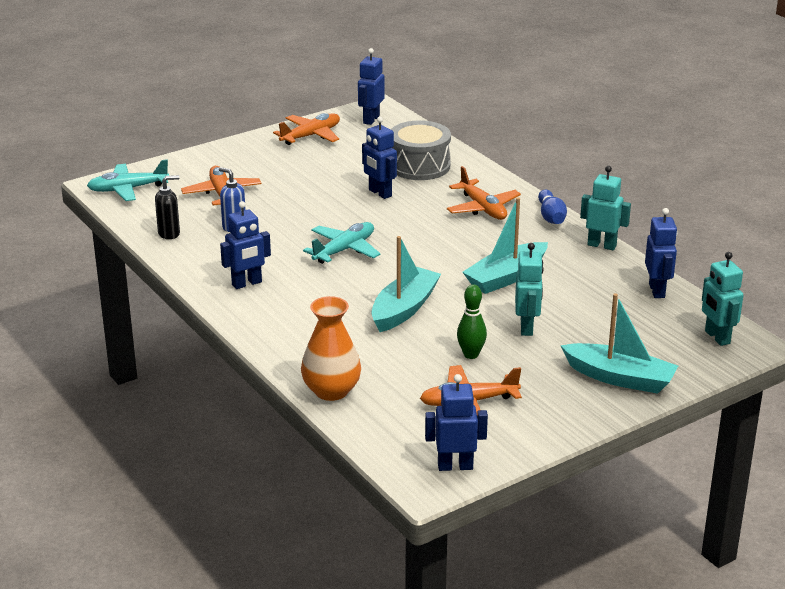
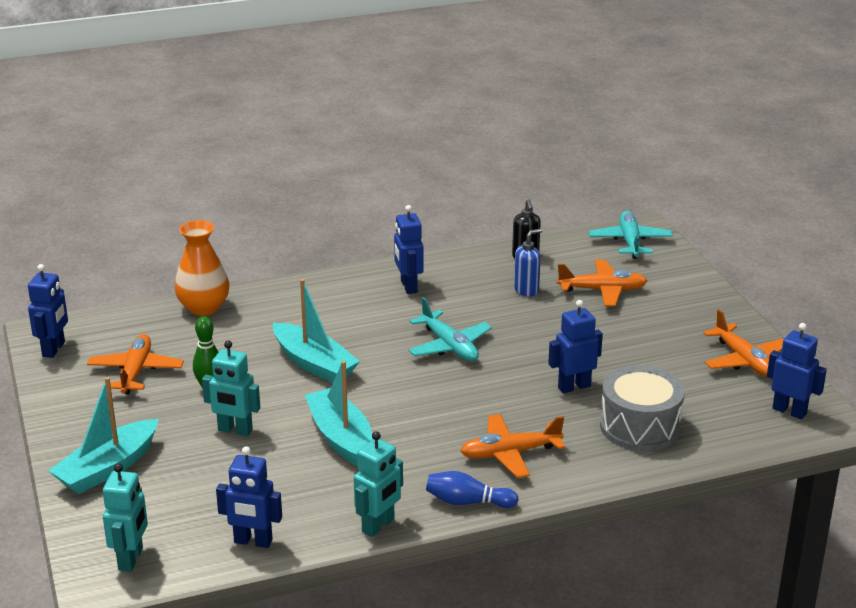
camera: 105 degrees right, 0 degrees up
(717, 337) = (131, 559): turquoise robot -> turquoise robot turned 105 degrees clockwise

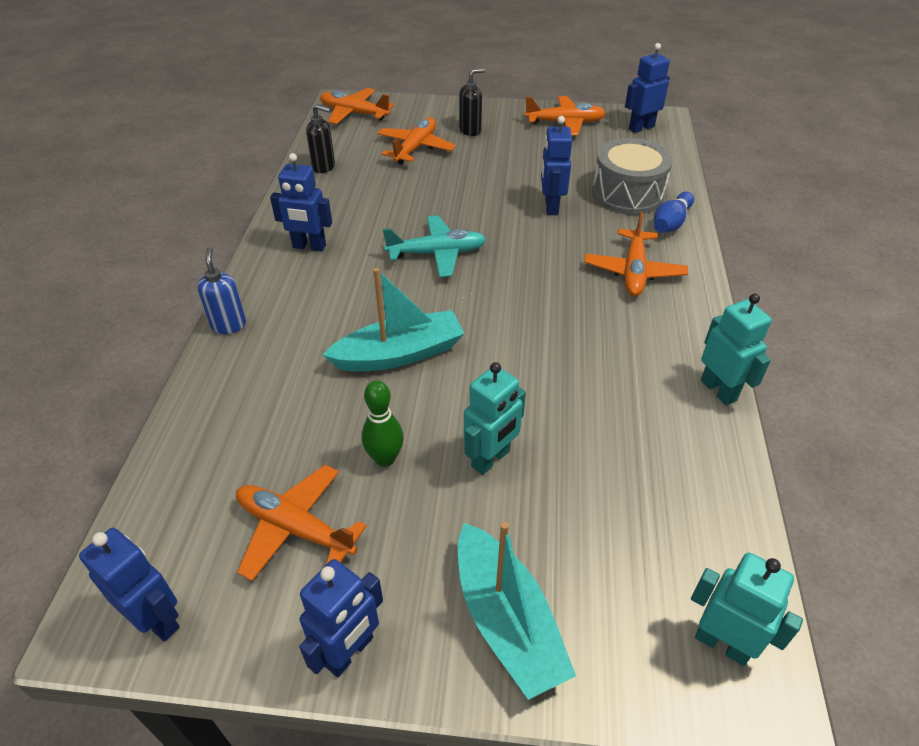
camera: 65 degrees left, 15 degrees up
(203, 307) = (201, 416): orange vase -> none
(253, 542) = (718, 502): blue robot -> blue robot (349, 652)
(341, 438) = (552, 373): turquoise boat -> none
(467, 502) = (699, 319): blue bowling pin -> blue bowling pin (671, 223)
(526, 290) = (380, 183): blue soap dispenser -> blue soap dispenser (229, 325)
(630, 242) = (354, 113): turquoise plane -> orange plane
(666, 310) = (470, 130): none -> black soap dispenser

